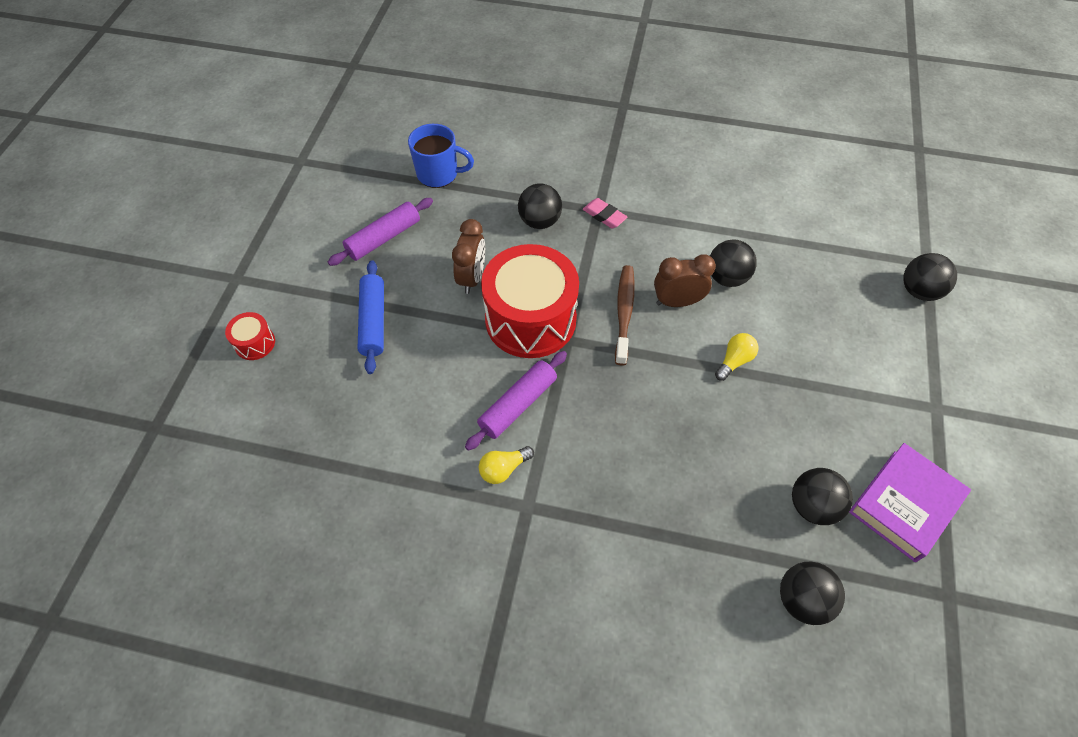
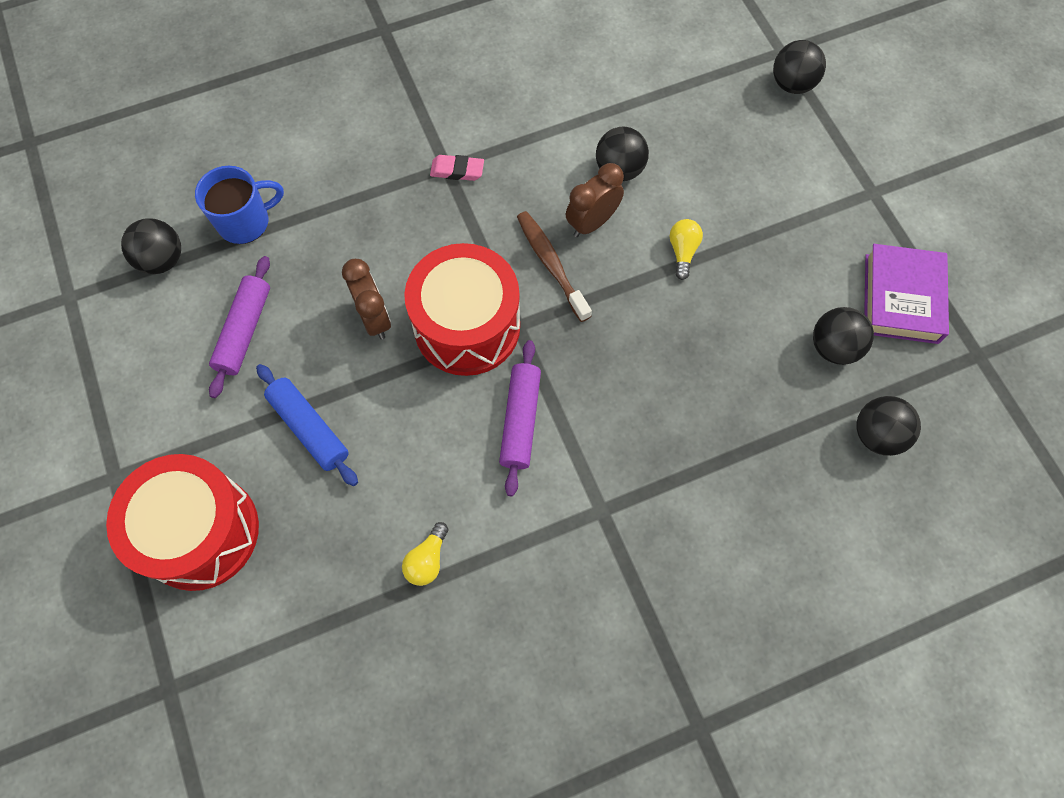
camera: 35 degrees left, 10 degrees up
(255, 343) = (200, 532): red drum -> red drum, size x2.36
(503, 469) = (554, 491): yellow light bulb -> yellow light bulb (427, 560)
(539, 221) = (396, 214): black ball -> black ball (162, 260)

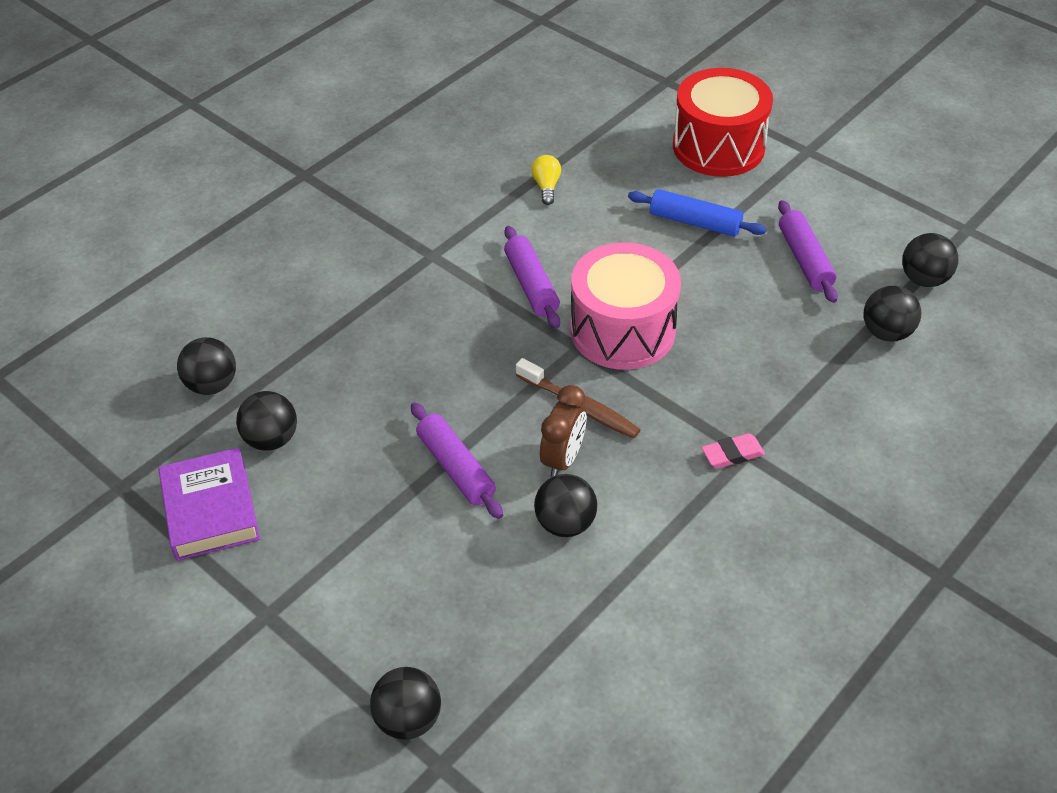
camera: 155 degrees right, 20 degrees down
(245, 222) = (886, 332): blue mug -> black ball
(374, 318) = (706, 306): brown clock -> none
(467, 326) = (622, 330): red drum -> pink drum
(683, 251) = (456, 467): yellow light bulb -> purple rolling pin

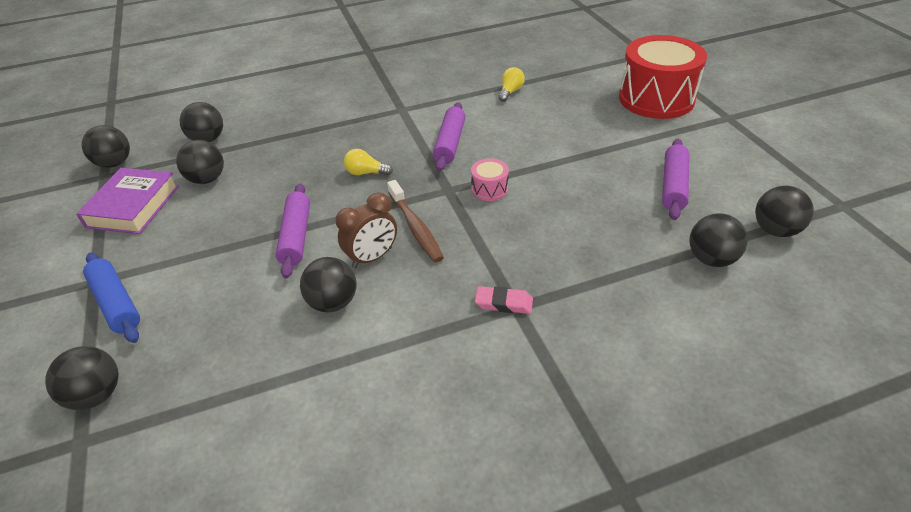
camera: 30 degrees right, 5 degrees down
(115, 464) = (115, 163): none -> black ball
(465, 359) = (366, 173): none -> yellow light bulb
(622, 330) = (489, 189): pink drum -> pink drum, size x0.42
(694, 222) = (601, 138): blue rolling pin -> blue rolling pin (116, 303)

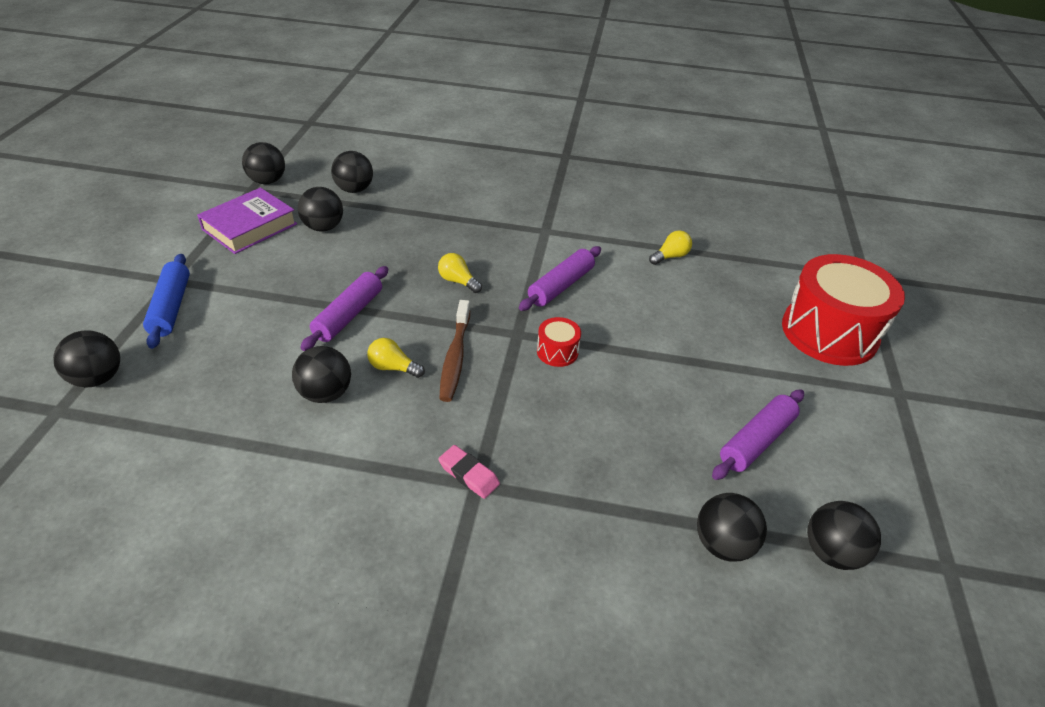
camera: 25 degrees right, 0 degrees up
(372, 257) = (393, 367): brown clock -> yellow light bulb
(489, 189) = (557, 351): pink drum -> red drum

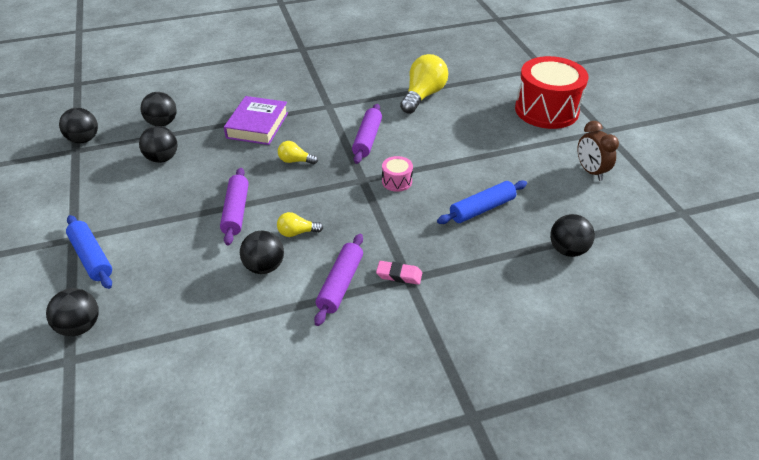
camera: 25 degrees left, 0 degrees up
(250, 227) = (101, 178): purple book -> purple book (257, 125)
(455, 357) = (333, 210): brown toothbrush -> none
(557, 351) = (397, 181): red drum -> pink drum
(641, 432) = (482, 209): none -> blue rolling pin
(670, 256) = (423, 96): yellow light bulb -> yellow light bulb, size x1.99
(756, 441) = (548, 187): purple rolling pin -> purple rolling pin (340, 284)
(831, 552) = (623, 230): black ball -> none
(837, 443) = (590, 171): none -> brown clock

